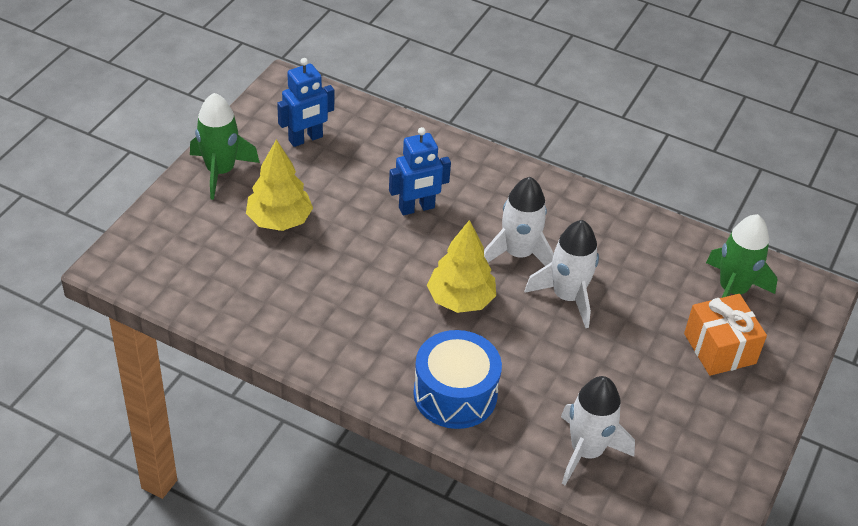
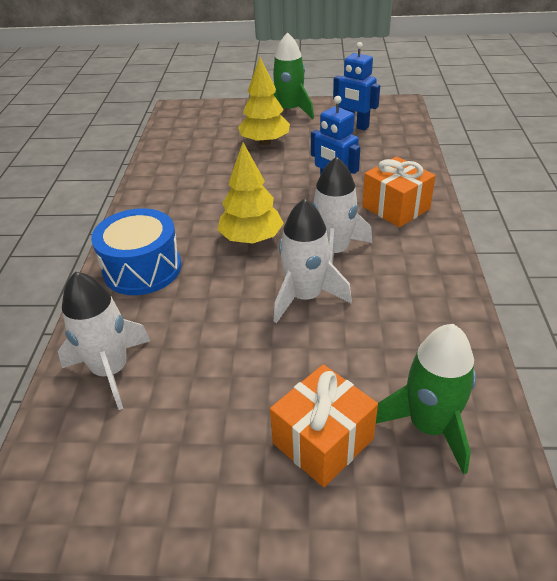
camera: 70 degrees right, 5 degrees down
(480, 185) = (396, 208): none -> orange gift

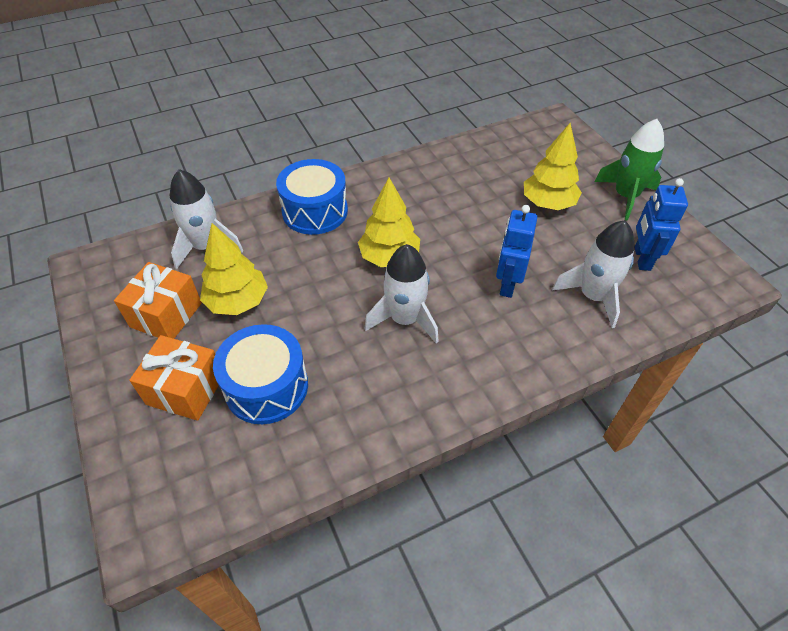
camera: 60 degrees right, 10 degrees up
(223, 363) = (237, 301): none -> yellow tree
(305, 297) = (333, 322): white rocket -> white rocket (593, 296)
(358, 368) = (266, 387): none -> blue drum
(396, 208) = (507, 344): orange gift -> orange gift (166, 315)
(429, 426) = (223, 455): green rocket -> none

